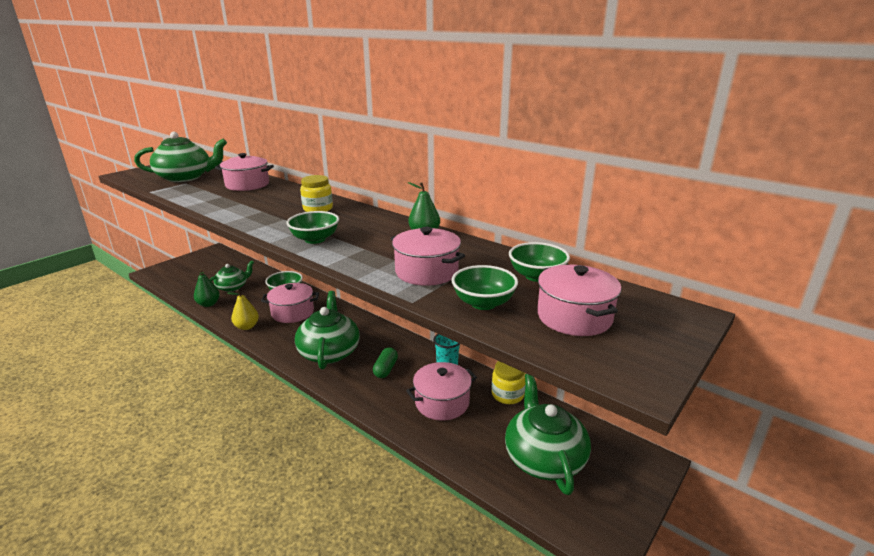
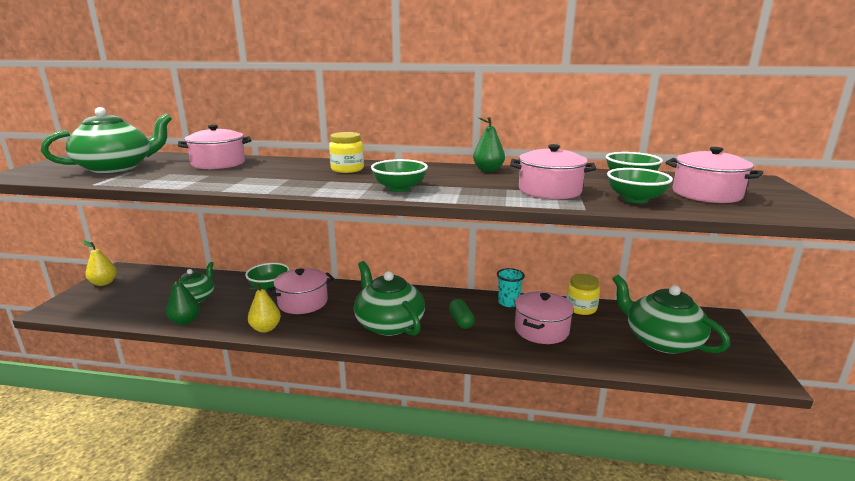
camera: 30 degrees left, 5 degrees down
(196, 258) = (104, 283): none -> yellow pear

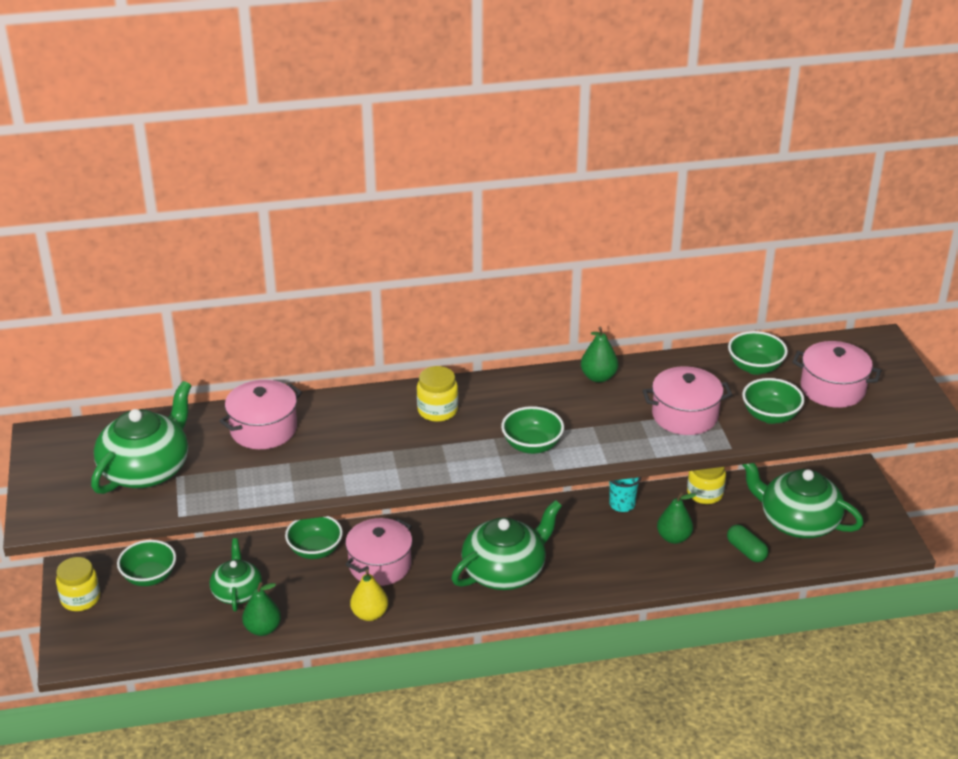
camera: 20 degrees left, 15 degrees up
(104, 283) = (80, 599): yellow pear -> yellow jar
(156, 280) = (149, 577): none -> green bowl
(389, 324) = (505, 571): green teapot -> green teapot turned 105 degrees clockwise
(461, 321) = (582, 547): green capsule -> green capsule (746, 551)
(541, 330) = (673, 538): pink pot -> green pear

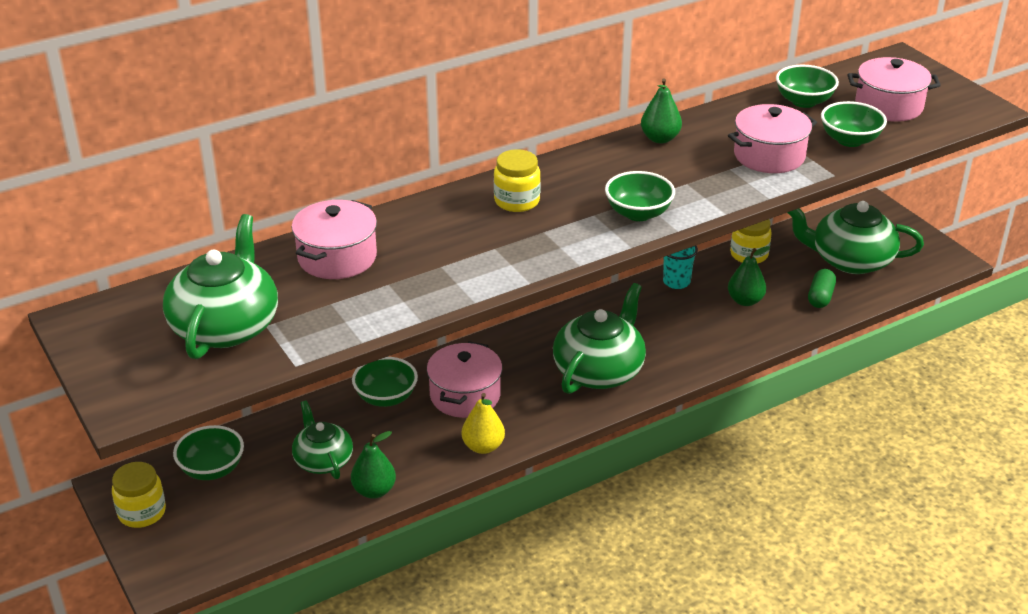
camera: 20 degrees left, 0 degrees up
(746, 551) = (820, 297): green capsule -> green capsule turned 75 degrees clockwise

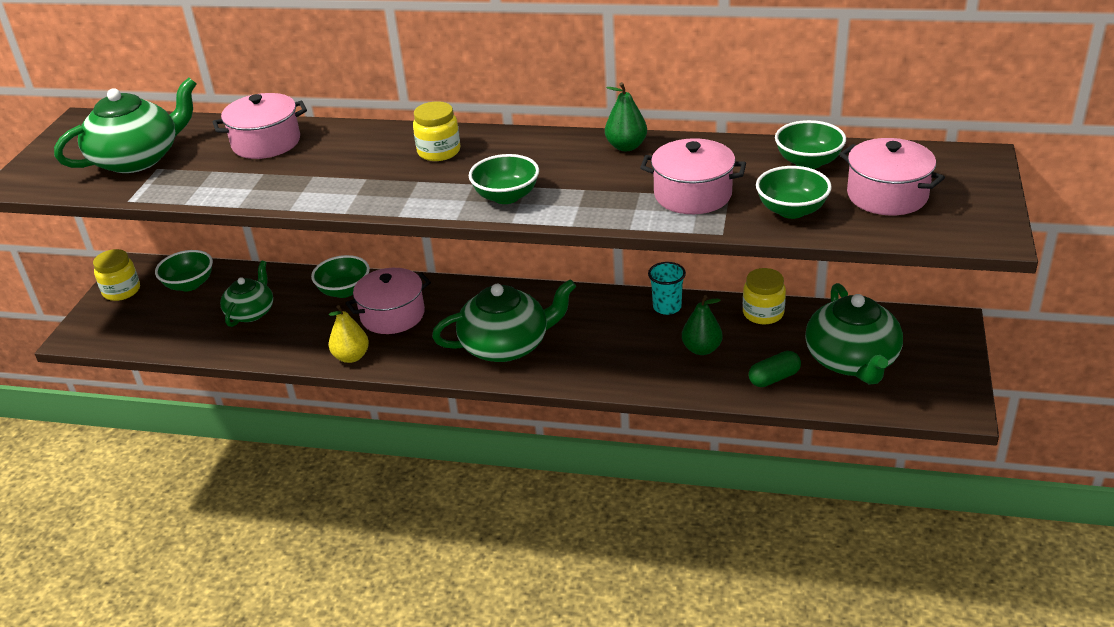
camera: 45 degrees right, 0 degrees up
(374, 491) = (248, 348): green pear -> none
(850, 260) = (852, 360): green teapot -> green teapot turned 150 degrees counterclockwise

